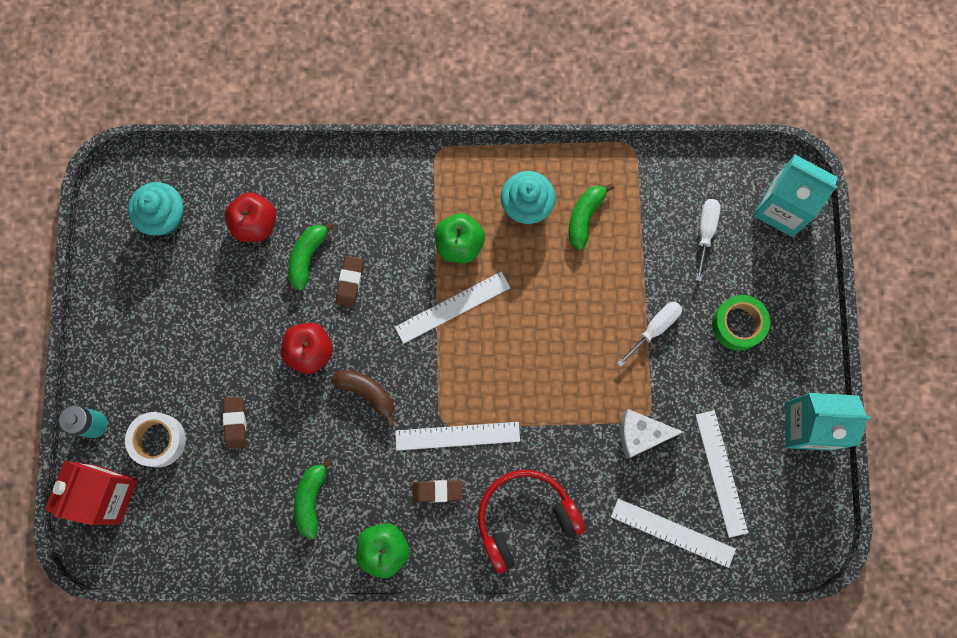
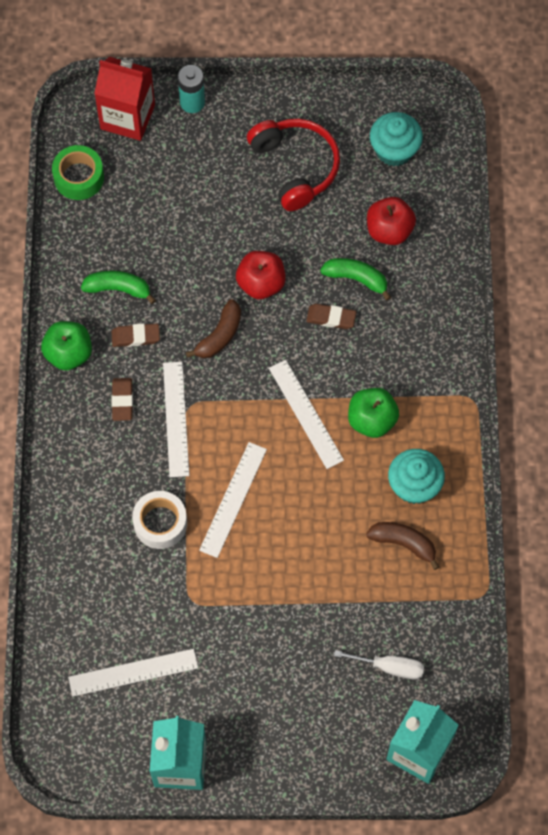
camera: 90 degrees right, 10 degrees down
(159, 440) = (176, 157): white tape -> white tape (160, 523)
(235, 423) = (192, 221): brown eraser -> brown eraser (135, 337)
(524, 518) = (94, 481): red headphones -> red headphones (295, 167)
(584, 217) = (403, 543): green banana -> brown banana
(641, 435) = (174, 594): white cheese -> none
(655, 328) = (284, 611): white screwdriver -> none
(673, 532) = (75, 622): white ruler -> white ruler (233, 499)
(738, 325) = (288, 696): green tape -> green tape (79, 177)

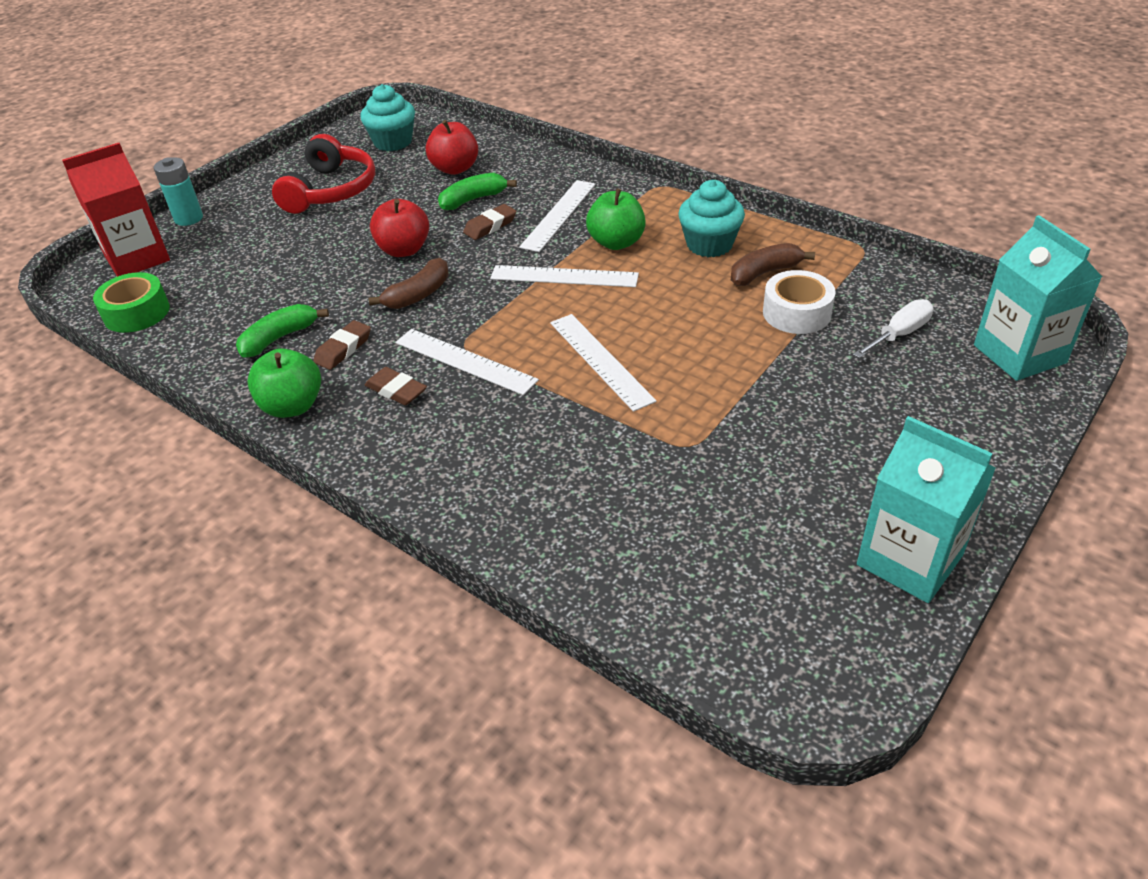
camera: 50 degrees left, 25 degrees down
(133, 672) = (740, 543): white ruler -> white ruler (558, 215)
(160, 523) = (568, 427): white tape -> white tape (796, 313)
(219, 335) = (418, 295): brown banana -> brown banana turned 60 degrees clockwise
(295, 167) = (331, 190): red headphones -> red headphones turned 90 degrees clockwise

